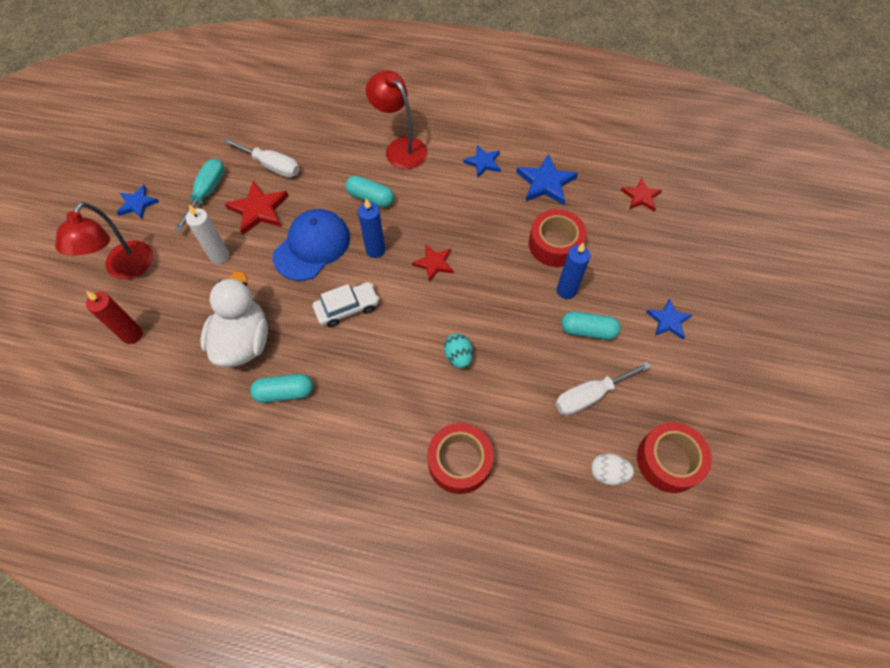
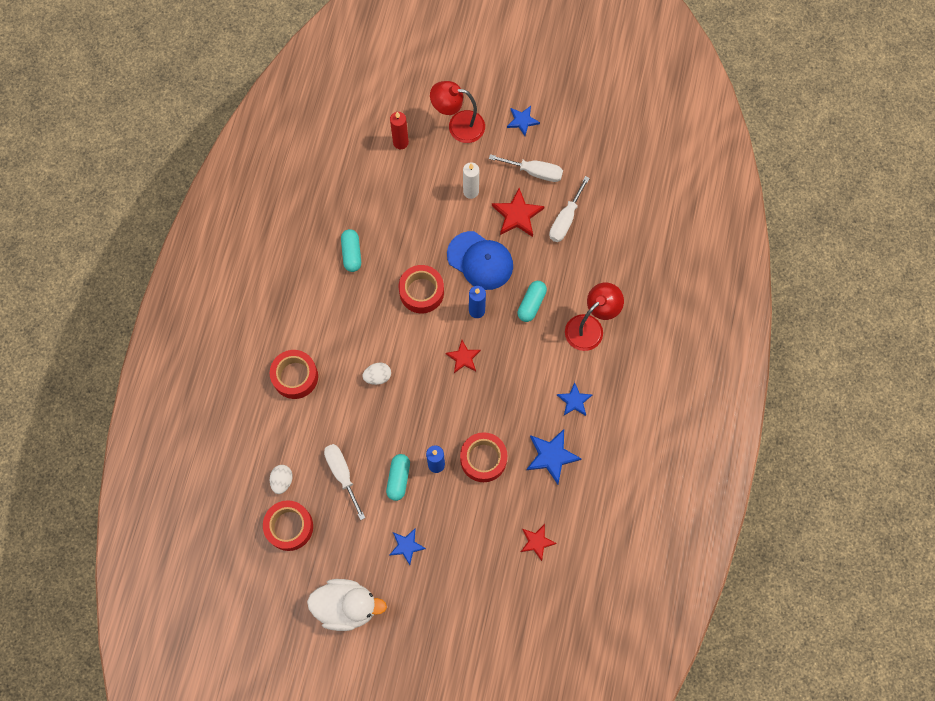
camera: 90 degrees right, 10 degrees up
(207, 193) = (534, 172): turquoise screwdriver -> white screwdriver
(243, 341) = (394, 220): white duck -> white duck (347, 606)
(347, 308) = (421, 292): white car -> red tape
(458, 356) = (378, 376): turquoise egg -> white egg

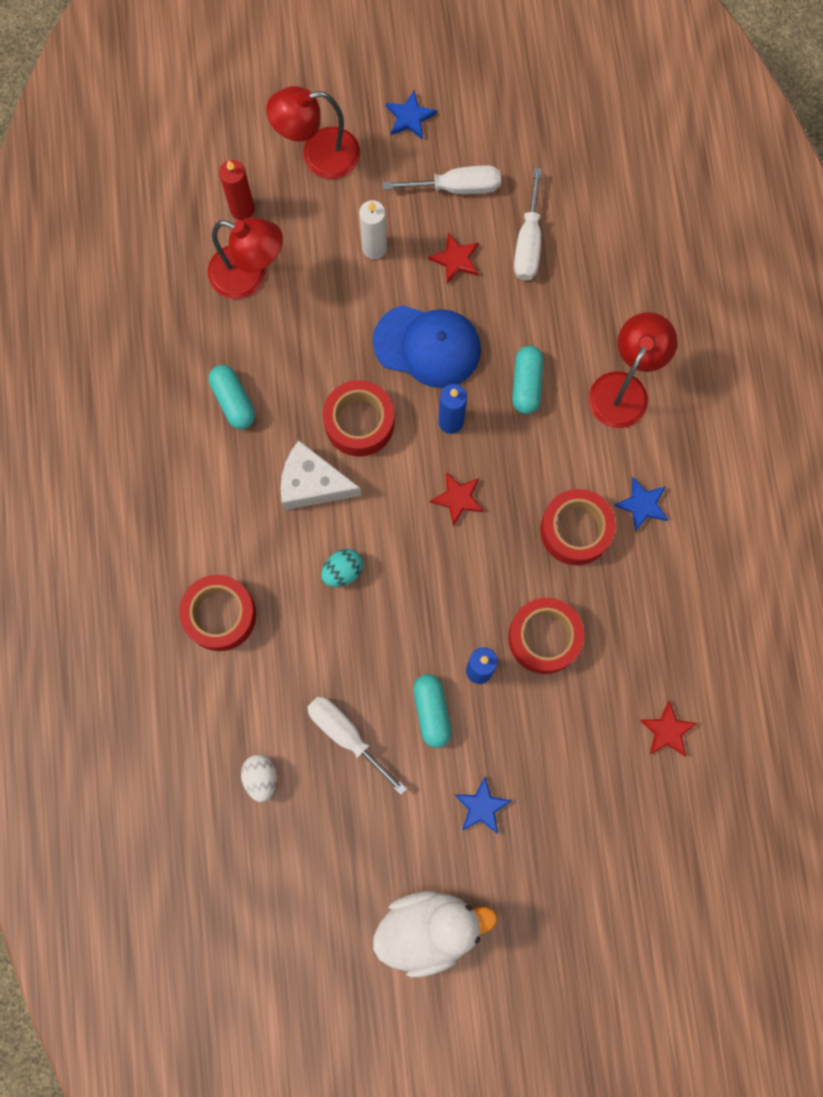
camera: 20 degrees left, 5 degrees up
(289, 527) = (298, 842): red tape -> red tape (575, 530)
(378, 376) = (343, 571): white egg -> turquoise egg
(380, 318) = (312, 484): none -> white cheese
(389, 183) = (249, 276): none -> red lamp
(517, 215) = (455, 259): red star -> red star, size x0.65
(551, 456) = (640, 597): blue star -> none

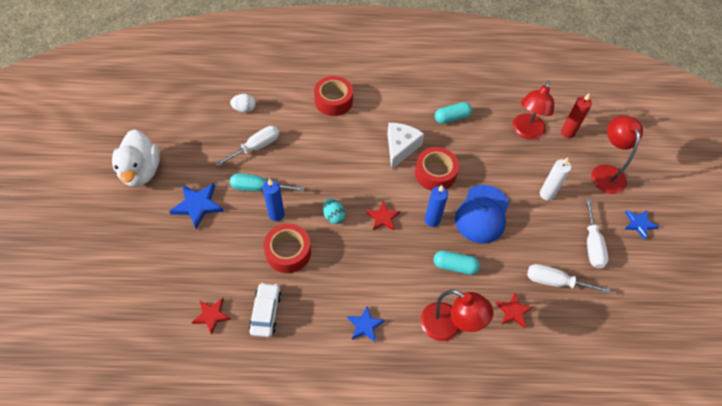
camera: 95 degrees right, 20 degrees down
(343, 571) = (348, 156): turquoise egg -> turquoise egg (333, 216)
(432, 711) = (258, 188): turquoise capsule -> turquoise screwdriver
(455, 259) = (541, 237): red star -> red star (513, 311)
(481, 807) = (197, 205): blue star -> blue star, size x1.54
(575, 530) = (353, 281): red tape -> none
(648, 651) = (266, 312): none -> white car

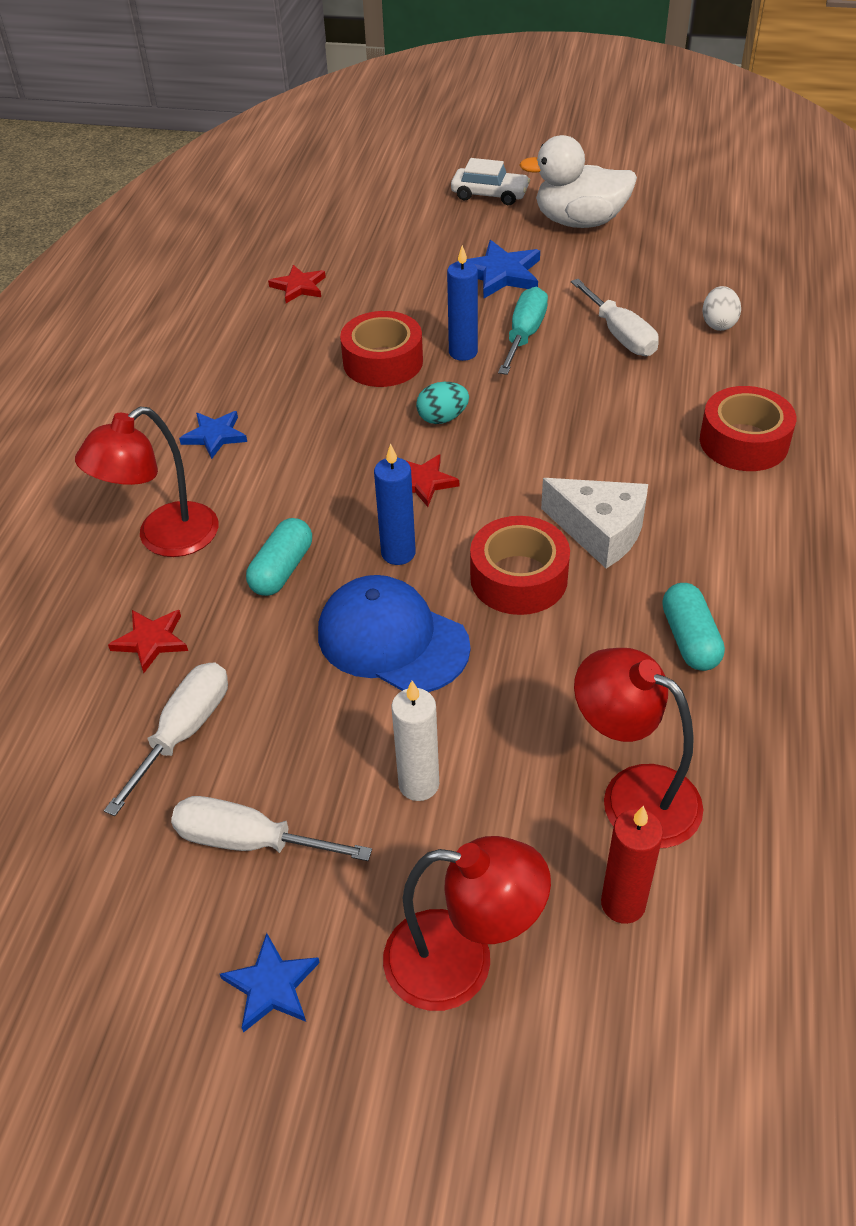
camera: 105 degrees right, 10 degrees down
(266, 312) = (282, 335): white car -> white car (490, 195)

